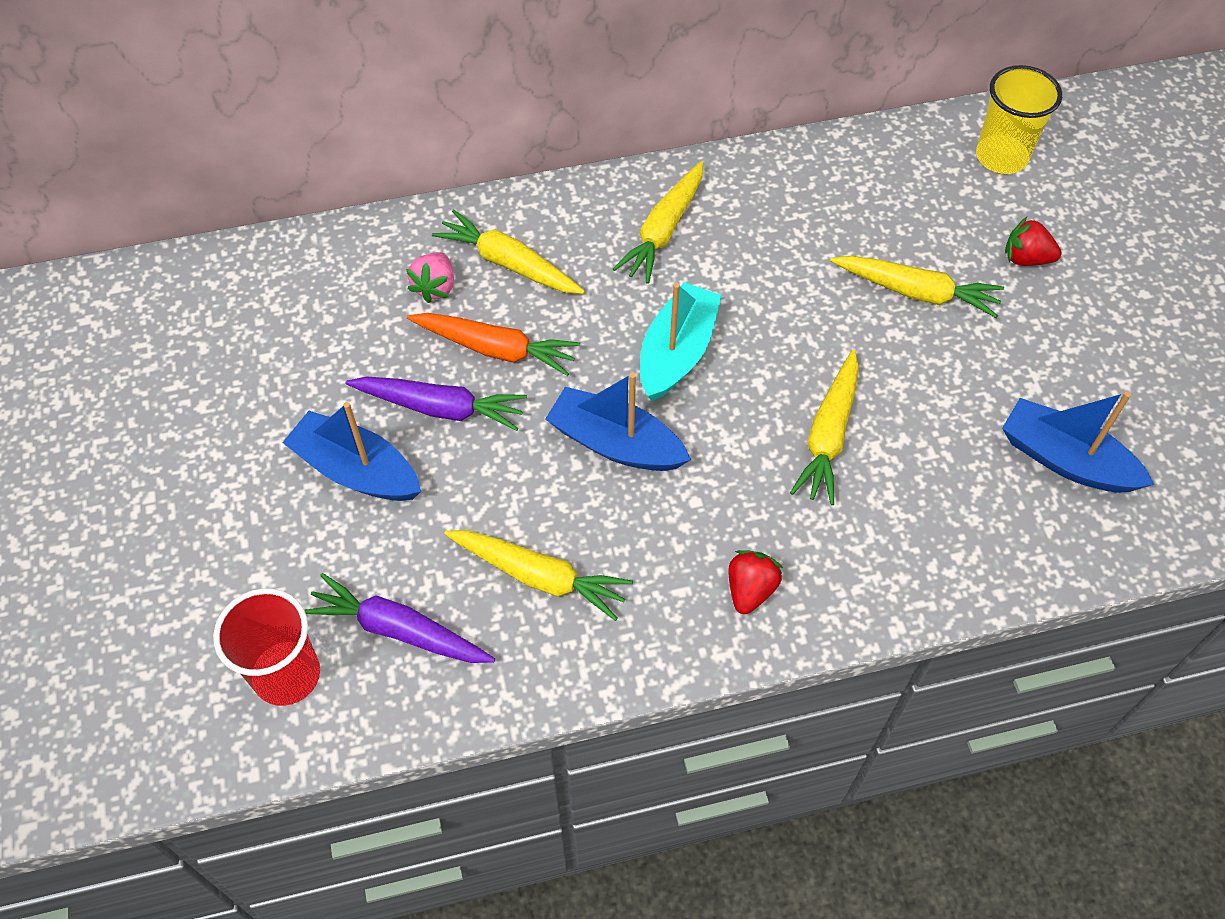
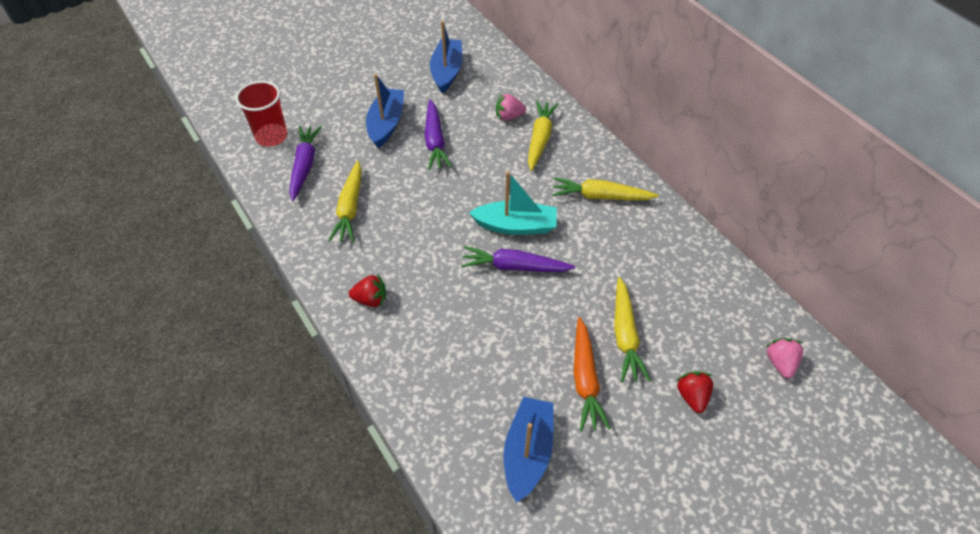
camera: 70 degrees right, 5 degrees down
(496, 349) = (481, 151): orange carrot -> orange carrot (585, 379)
(615, 443) = (442, 216): blue boat -> blue boat (447, 71)
(755, 379) = (514, 267): none -> purple carrot
(828, 435) = (490, 312): yellow carrot -> none
(1001, 156) = (780, 363): yellow cup -> pink strawberry

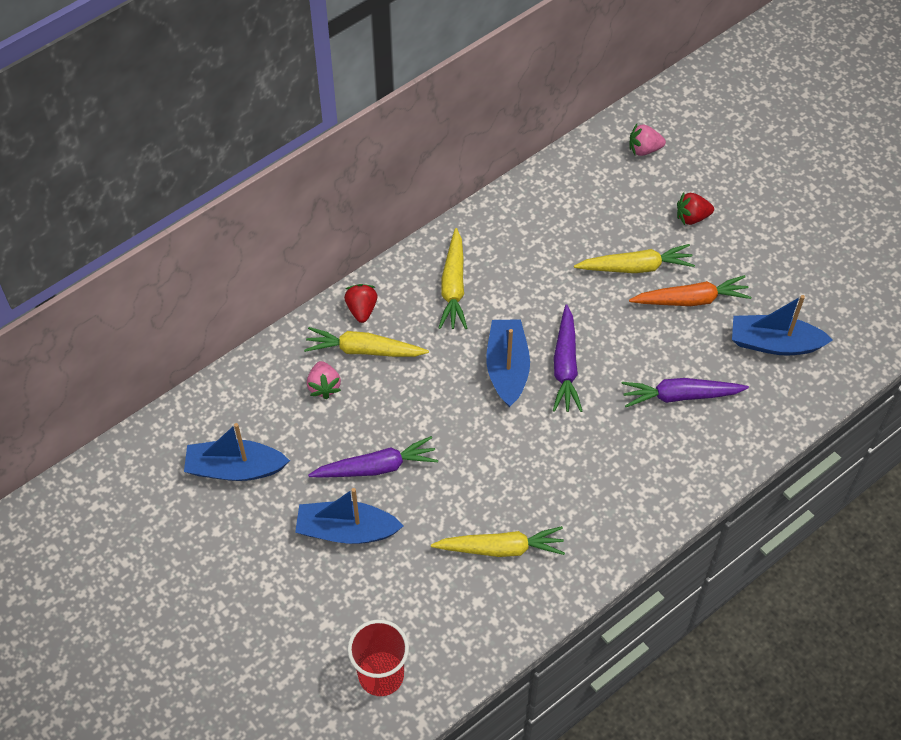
camera: 95 degrees left, 5 degrees up
(304, 166) = (434, 618): purple carrot -> purple carrot (680, 396)
(371, 299) = (631, 502): red strawberry -> red strawberry (361, 309)
(516, 226) = (507, 368): turquoise boat -> blue boat

